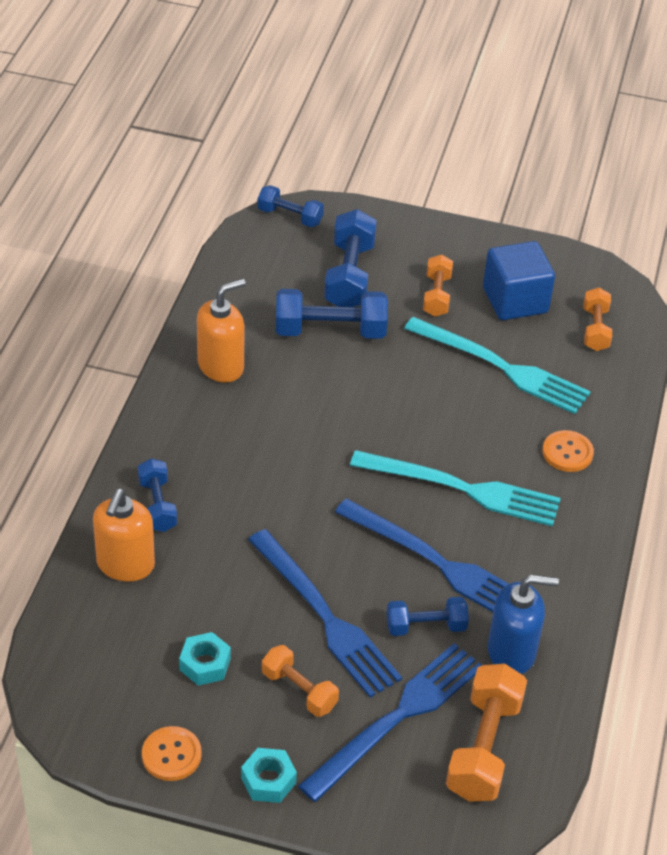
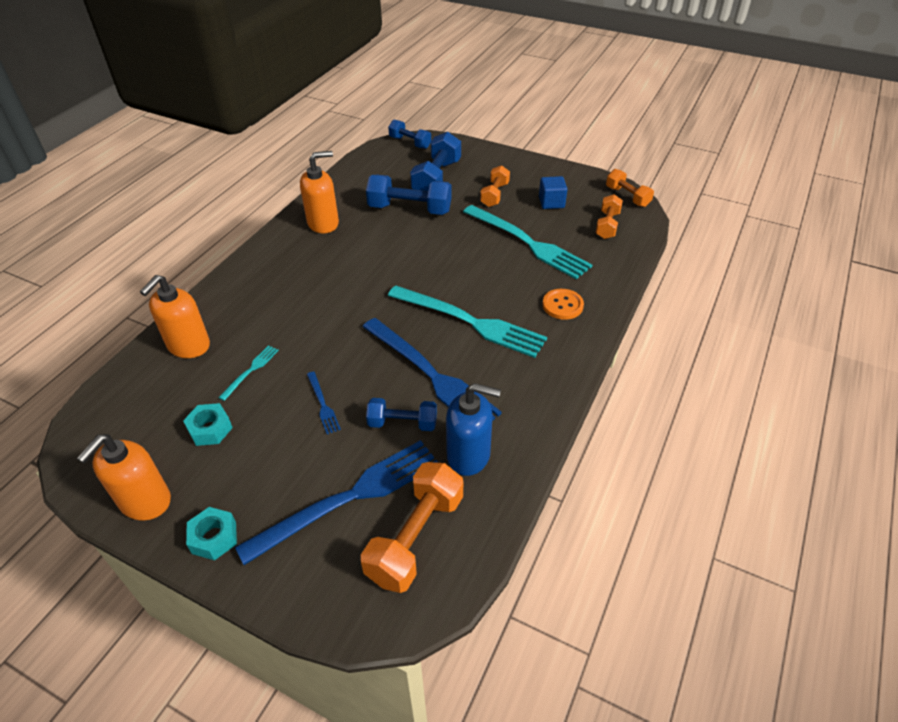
camera: 15 degrees right, 0 degrees up
(157, 505) = (234, 307): blue dumbbell -> none
(171, 755) = (145, 501): orange button -> orange soap dispenser
(219, 587) = (250, 371): none -> turquoise fork
(299, 690) = (276, 461): orange dumbbell -> orange dumbbell (627, 196)
(324, 616) = (322, 404): blue fork -> blue fork, size x0.44
(515, 300) = (551, 202): blue cube -> blue cube, size x0.58

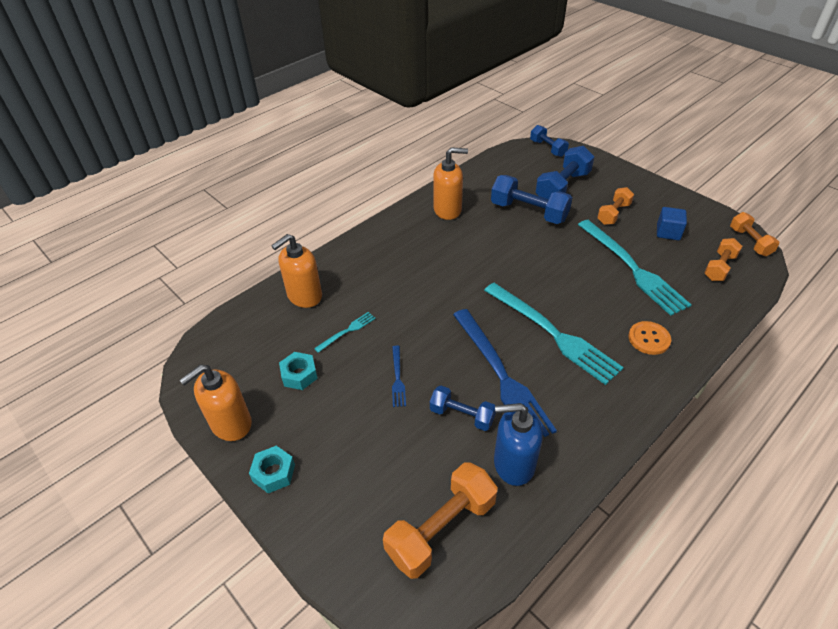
camera: 20 degrees right, 0 degrees up
(348, 498) = (393, 472): blue fork -> none
(469, 455) = (513, 464): blue soap dispenser -> blue soap dispenser turned 150 degrees clockwise

